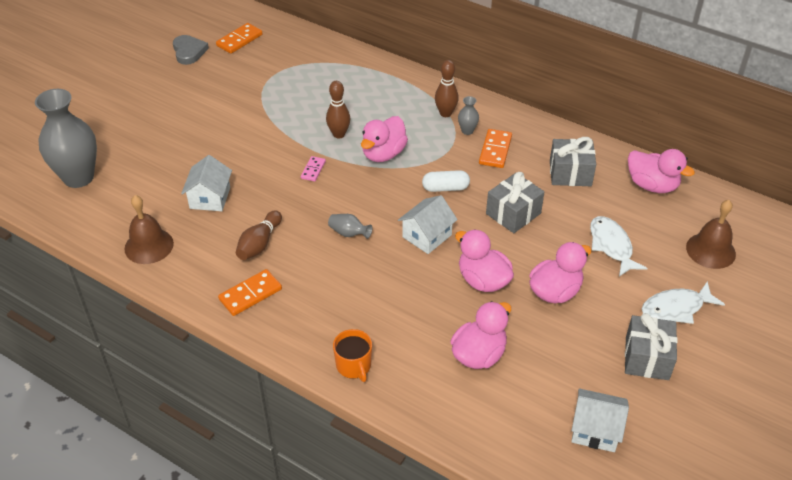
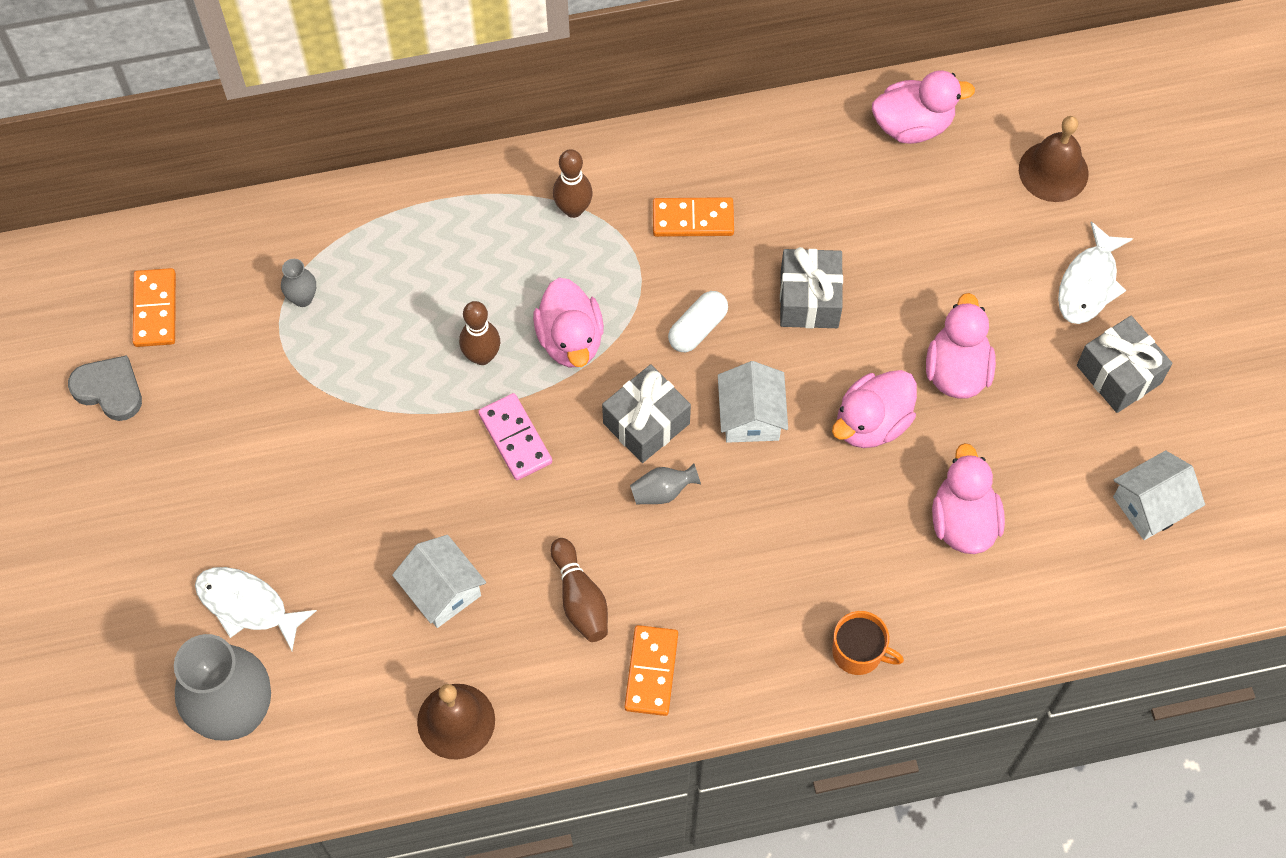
camera: 45 degrees left, 20 degrees up
(313, 170) = (515, 438): pink domino -> pink domino, size x1.62
(467, 131) = (629, 216): grey vase -> grey vase (302, 298)
(483, 280) = (872, 423): pink duck -> pink duck turned 45 degrees counterclockwise
(495, 150) = (693, 219): orange domino -> orange domino turned 60 degrees counterclockwise
(570, 173) = (810, 183): grey gift -> grey gift (646, 423)
(611, 246) = (953, 254): white fish -> white fish (247, 605)

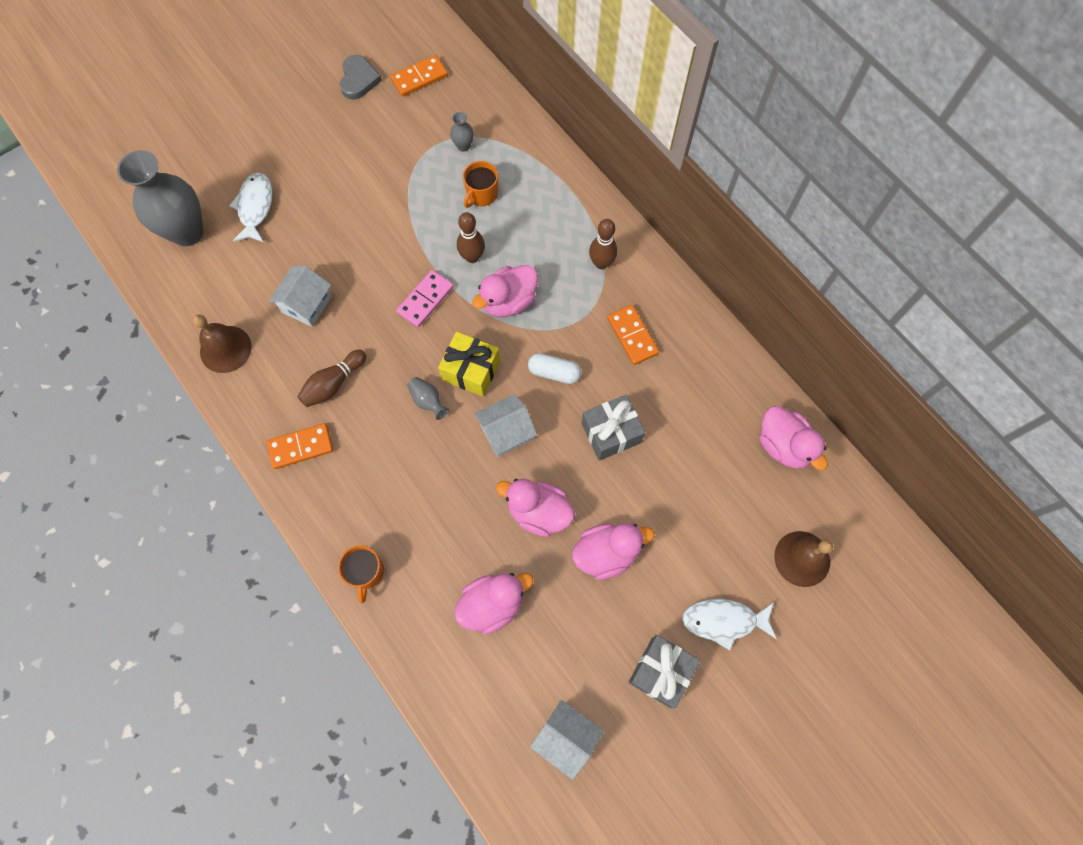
camera: 65 degrees right, 5 degrees up
(392, 306) = (481, 194): none -> orange mug
(646, 423) = (471, 370): grey gift -> yellow gift

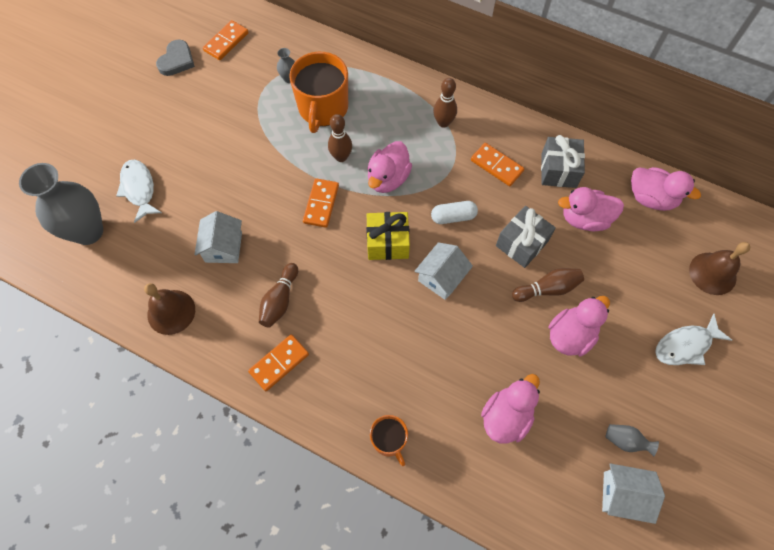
camera: 25 degrees left, 5 degrees down
(359, 80) = (177, 60): grey heart -> grey heart turned 45 degrees clockwise
(425, 300) = (321, 204): pink domino -> orange domino
(428, 401) = (365, 280): grey vase -> grey vase (625, 441)
(481, 194) = (323, 108): orange mug -> orange mug, size x1.87
(538, 512) = (501, 327): pink duck -> pink duck (584, 219)
(610, 493) = (547, 289): none -> brown bowling pin
(661, 672) = (663, 407): grey gift -> grey gift (558, 170)

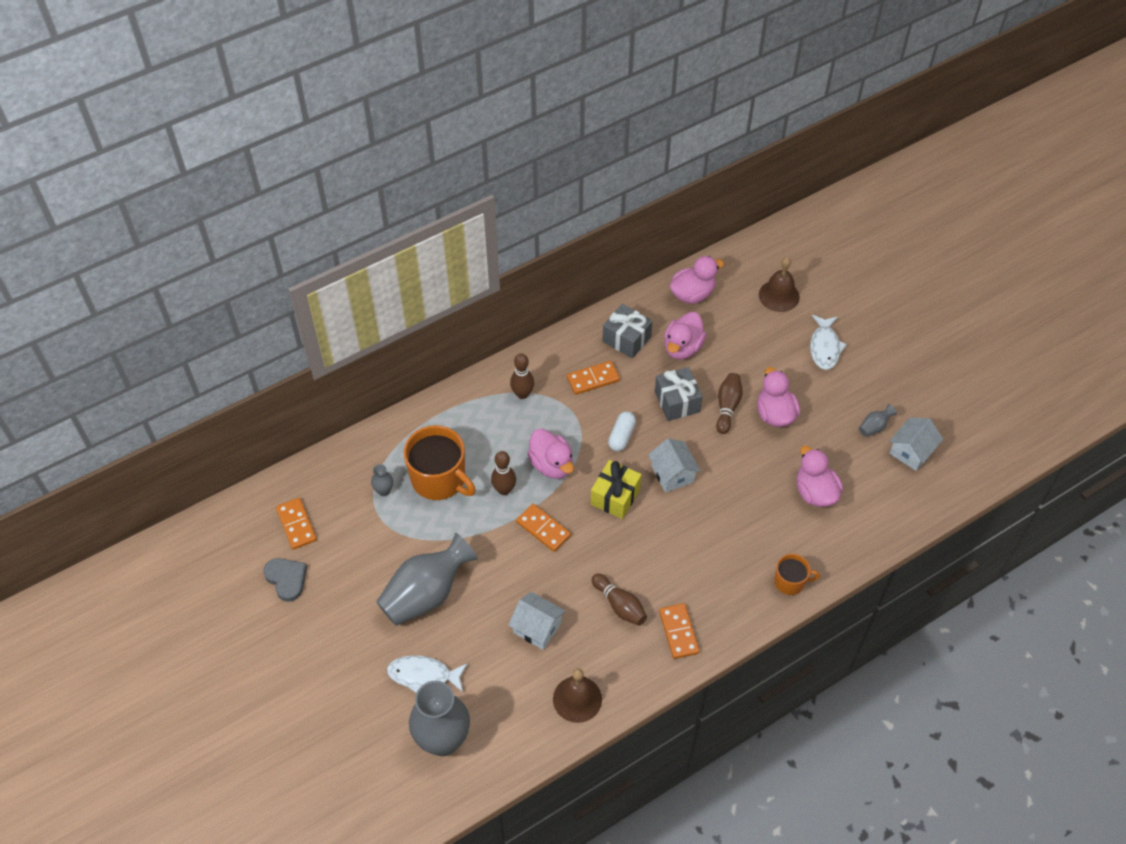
camera: 60 degrees left, 10 degrees down
(212, 153) = (426, 594): none -> grey vase

